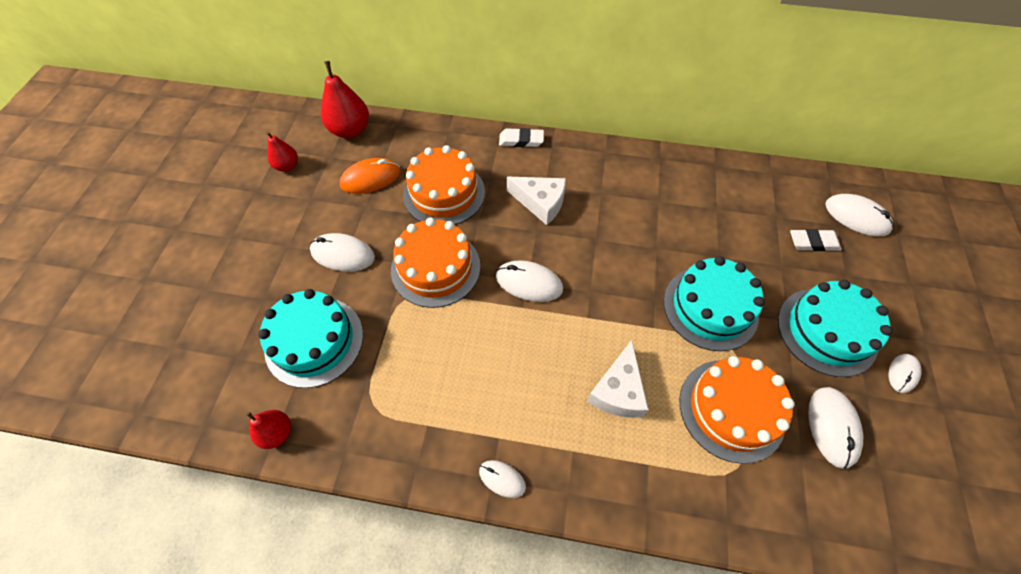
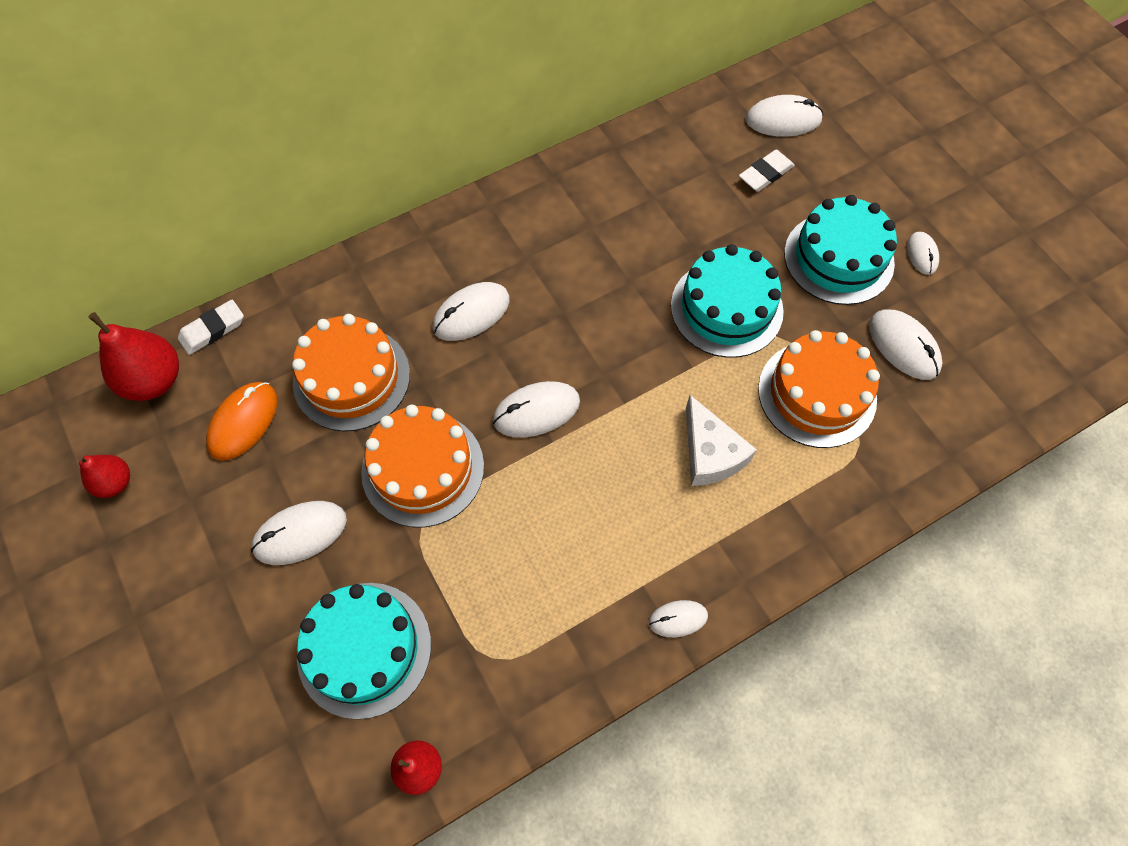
camera: 40 degrees left, 5 degrees up
(521, 140) = (383, 253): white eraser -> white eraser (212, 330)
(540, 203) = (471, 313): white cheese -> white mouse

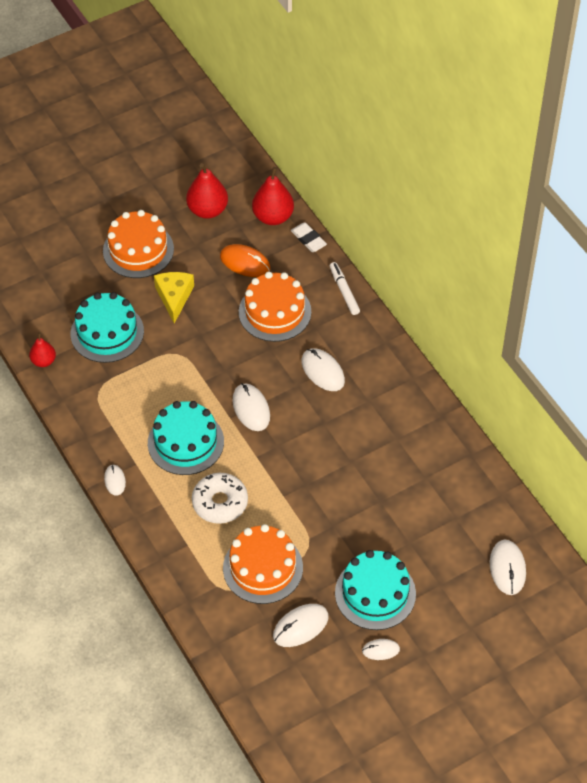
camera: 90 degrees right, 10 degrees down
(115, 483) = (207, 210): red pear -> red pear, size x1.69
(300, 533) = (174, 297): white mouse -> yellow cheese
(324, 283) = (344, 291): none -> white marker
(423, 469) = (213, 352): orange cake -> orange cake (138, 250)
(710, 453) = (220, 502): white cheese -> white donut
(726, 308) = (330, 518): turquoise cake -> turquoise cake (185, 442)
(765, 174) = (451, 552): white eraser -> none

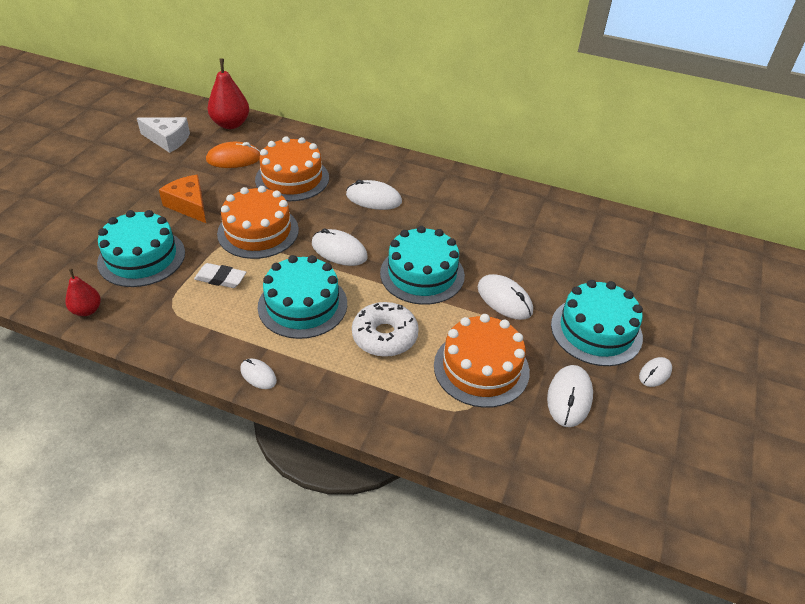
camera: 40 degrees left, 10 degrees down
(138, 250) = (123, 187): orange cake -> orange cake (258, 231)
(174, 297) = (189, 205): yellow cheese -> orange cheese
(207, 210) = (168, 140): red pear -> white cheese
(294, 467) = (422, 274): none -> turquoise cake
(308, 239) = (274, 126): white eraser -> white eraser (220, 278)
(344, 291) = (336, 144): white marker -> none
(507, 568) = (664, 256): white mouse -> white mouse (504, 299)

